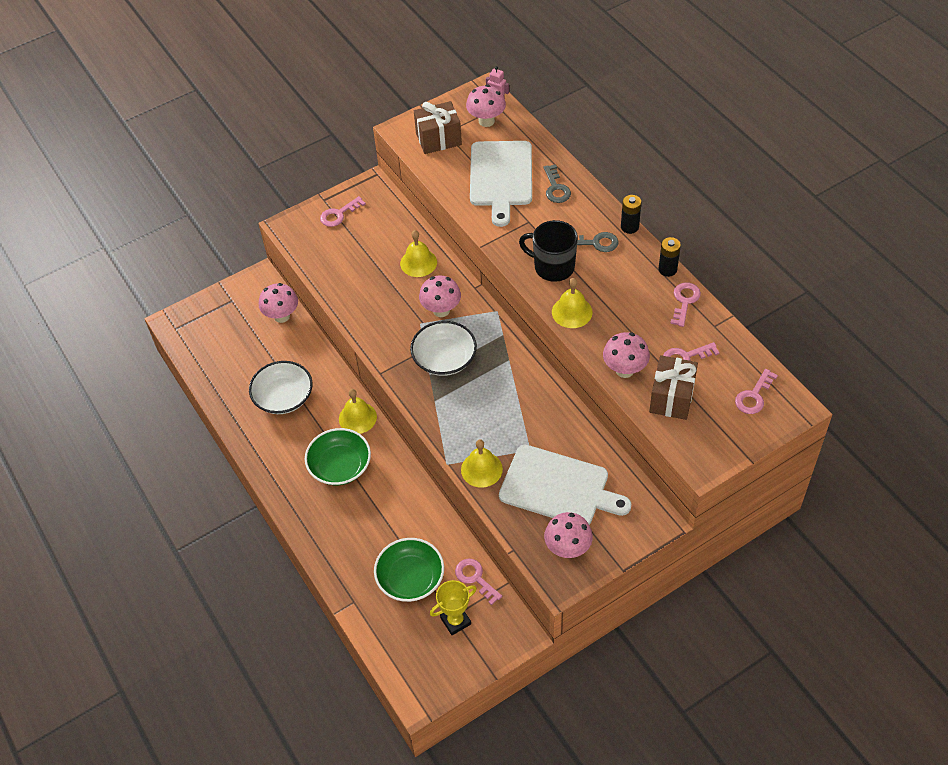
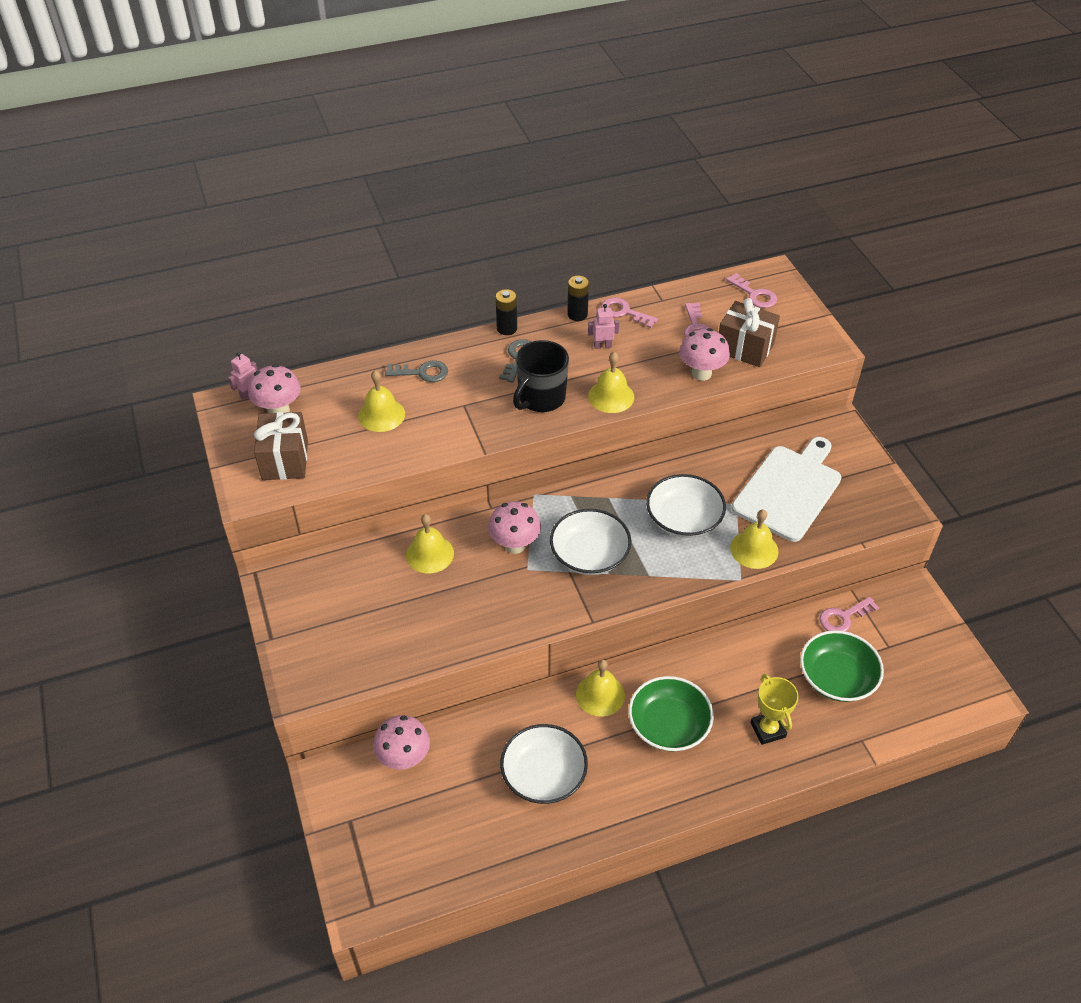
camera: 80 degrees left, 5 degrees down
(339, 214) = (307, 625): pink key -> none
(455, 621) = (894, 645): yellow trophy -> yellow trophy (768, 730)
(500, 415) = (683, 519): none -> white bowl
(501, 177) = (381, 415): white cutting board -> yellow bell
(567, 549) = (865, 498): pink mushroom -> none
(633, 294) = (602, 346): none -> pink robot

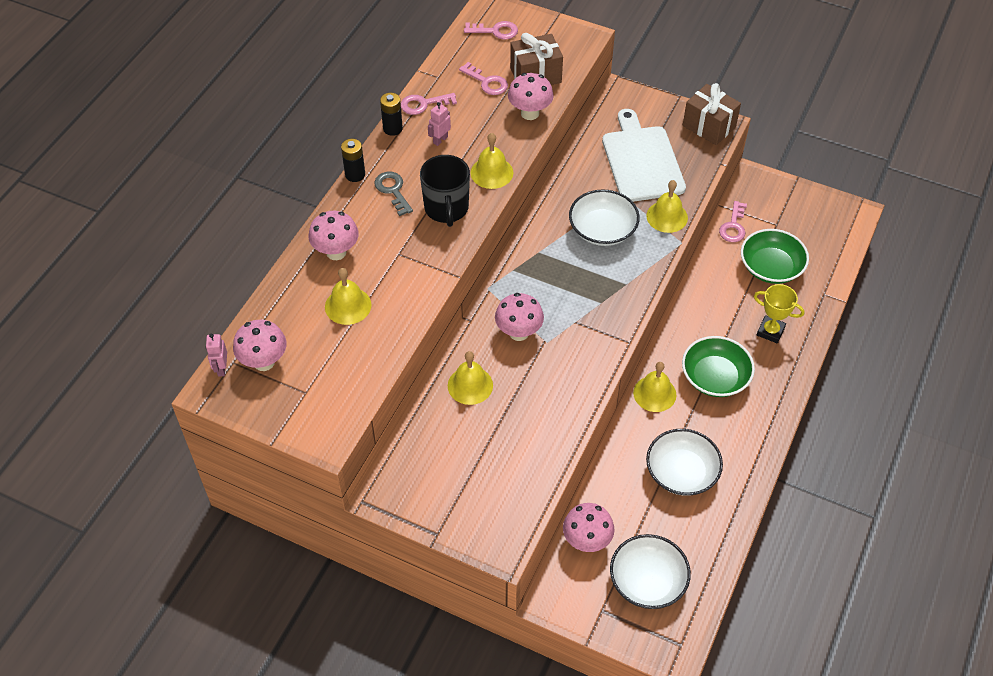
camera: 45 degrees left, 5 degrees up
(285, 460) = (321, 393): brown gift -> brown gift (709, 126)
(422, 372) = (336, 252): grey key -> pink mushroom
(589, 555) = (574, 300): white bowl -> white bowl (647, 581)

